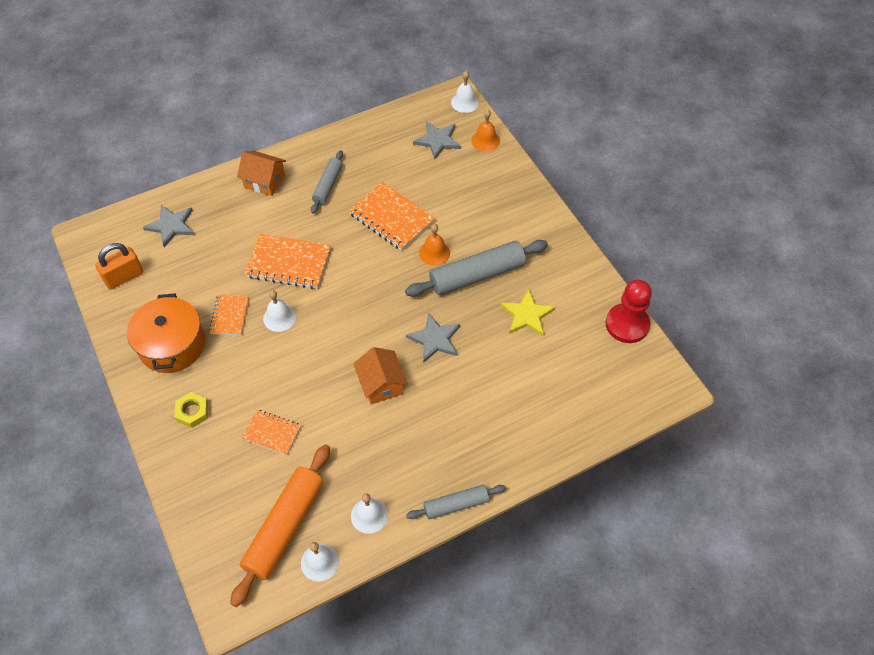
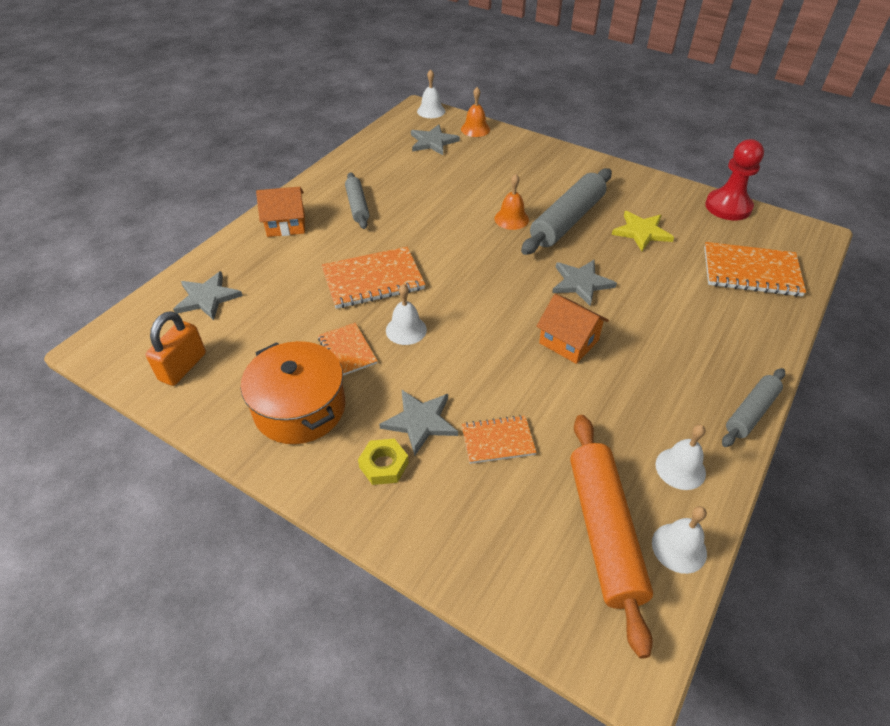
camera: 30 degrees left, 10 degrees down
(235, 393) = (420, 422): none -> grey star
(391, 218) = (444, 208): orange notebook -> orange notebook (751, 271)

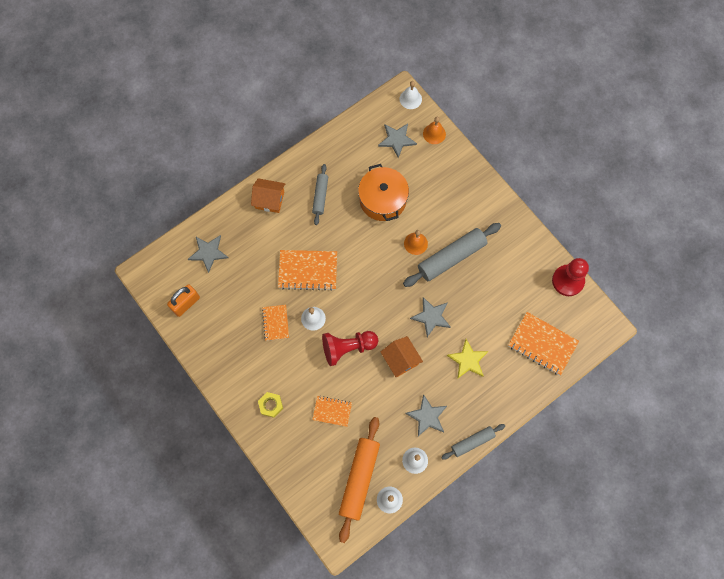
camera: 20 degrees right, 25 degrees up
(300, 408) = (240, 354): orange pot -> orange pot (383, 200)
(420, 422) = (298, 385): grey star -> grey star (427, 416)
(479, 350) = (347, 348): none -> red pawn
(642, 232) = (494, 285): yellow star -> yellow star (468, 360)

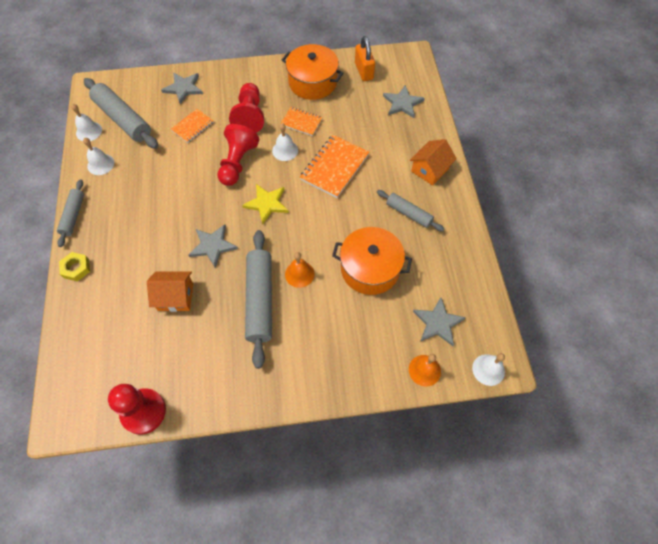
camera: 120 degrees right, 10 degrees down
(224, 340) = (312, 82): none -> orange pot
(271, 405) = (233, 89): yellow nut -> yellow nut (76, 268)
(293, 370) = (250, 116): none -> red pawn
(359, 479) = (123, 119): orange rolling pin -> grey rolling pin
(400, 359) = (193, 198): orange house -> orange house (175, 297)
(427, 416) = (127, 192): grey star -> grey star (183, 88)
(468, 360) = (146, 254): yellow star -> yellow star (267, 204)
(542, 344) = (102, 336): orange notebook -> none

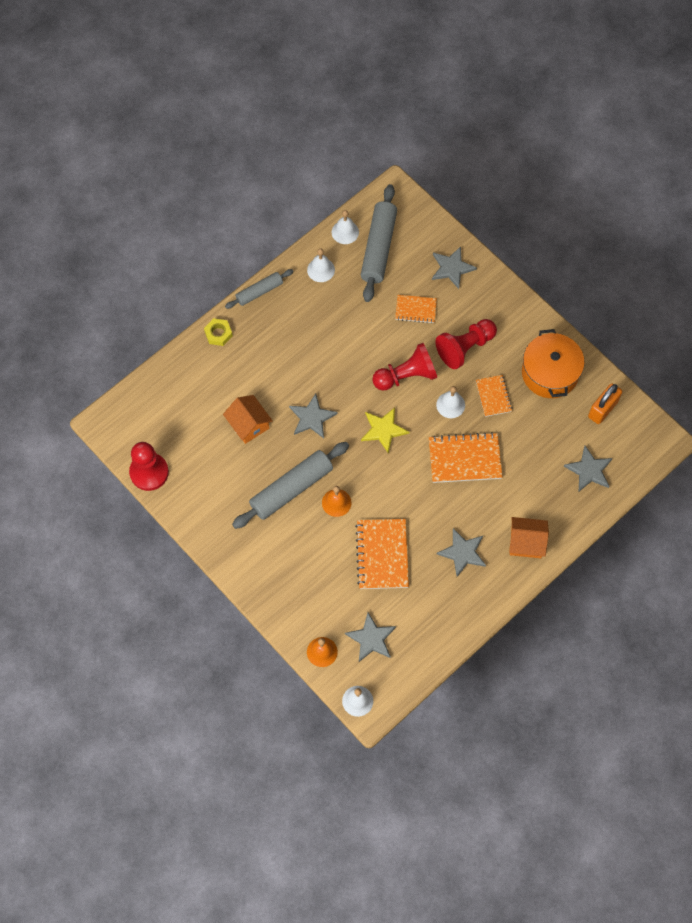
camera: 55 degrees right, 5 degrees up
(370, 269) = (382, 555): orange pot -> orange notebook
(409, 213) = (462, 552): grey rolling pin -> grey star

